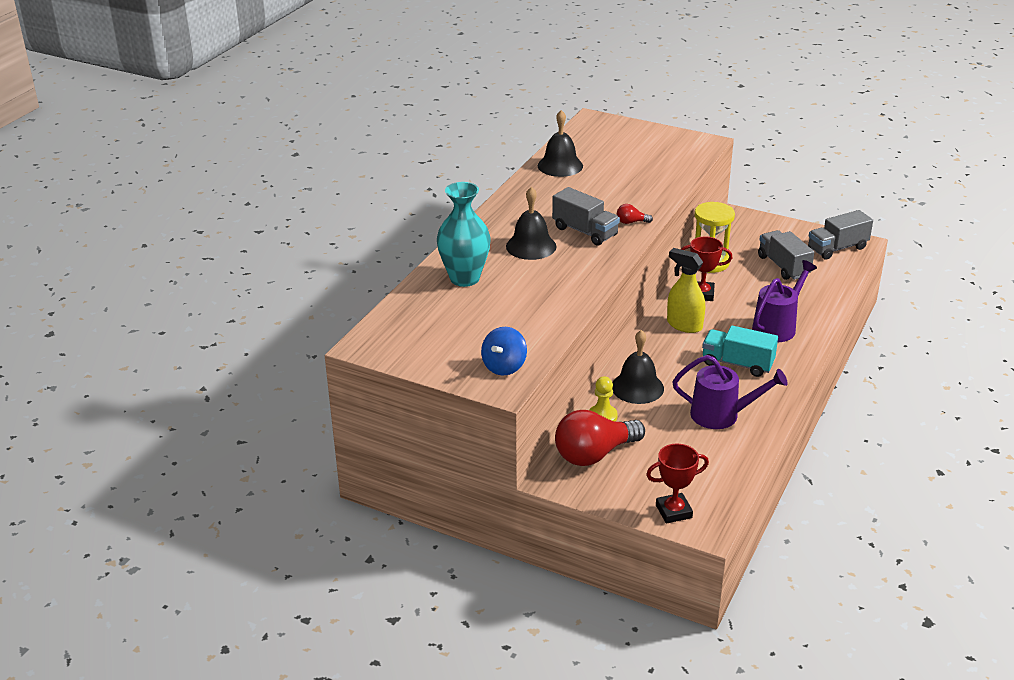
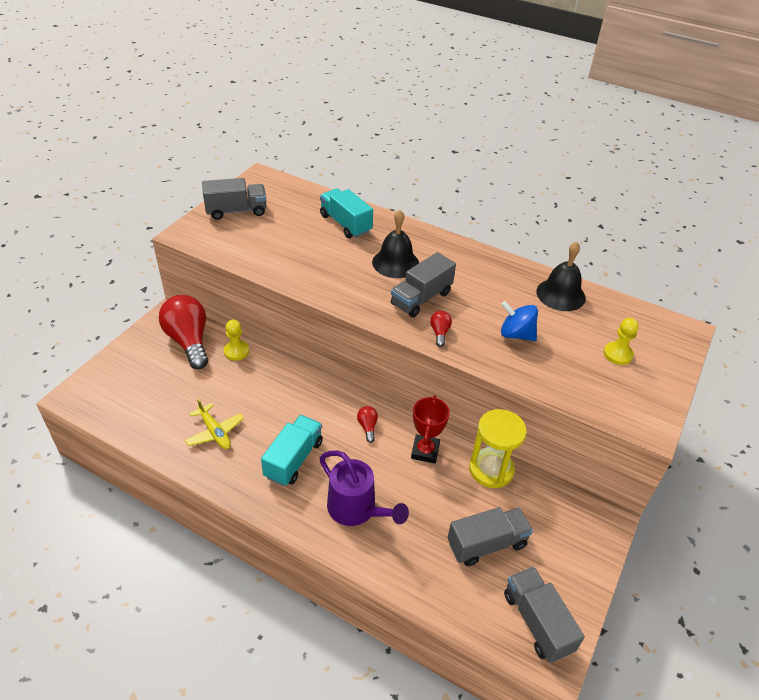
camera: 90 degrees right, 10 degrees up
(448, 355) = (236, 211): none -> grey truck
(464, 278) = (345, 224): turquoise vase -> turquoise truck
(504, 367) = (212, 236): blue spinning top -> blue spinning top (516, 334)
(631, 147) = (617, 354): none -> yellow pawn
(637, 387) = (271, 378): black bell -> none
(673, 511) = (102, 379): red trophy -> none
(684, 325) = (367, 427): yellow spray bottle -> red light bulb
(722, 415) = (215, 432): purple watering can -> yellow plane

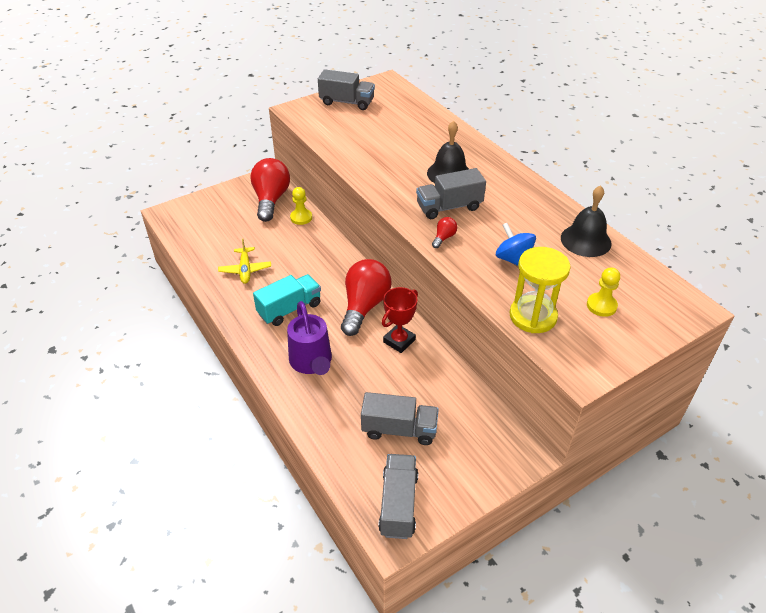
camera: 30 degrees right, 0 degrees up
(345, 224) = (429, 133): turquoise truck -> none
(367, 427) = (364, 306): red light bulb -> red light bulb, size x2.41
(491, 469) = (446, 375): yellow hourglass -> yellow hourglass (533, 316)

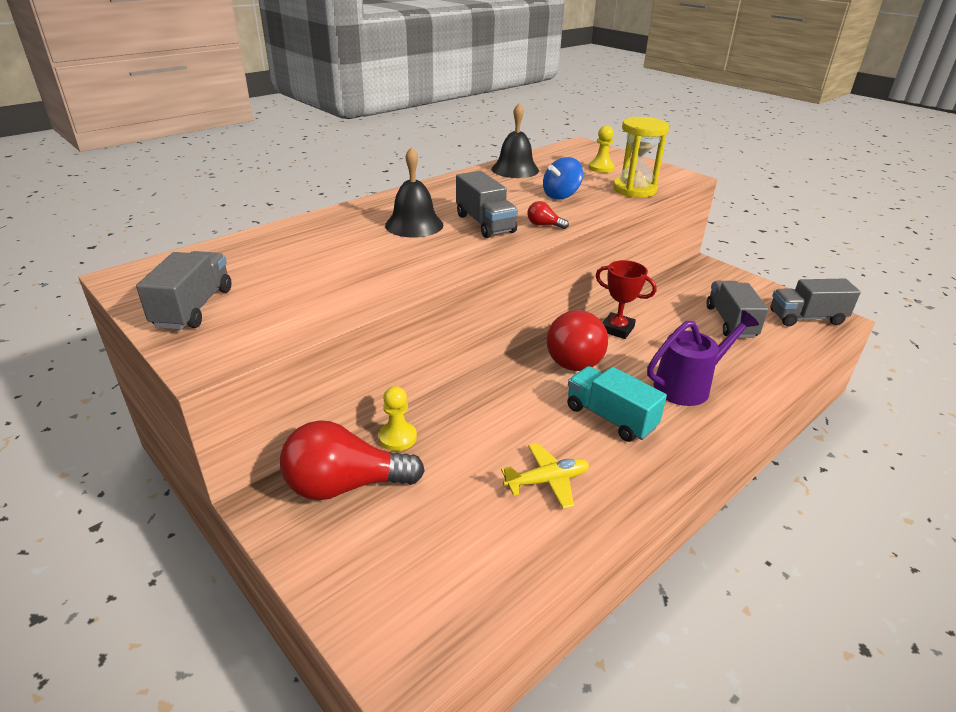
camera: 100 degrees left, 10 degrees down
(364, 306) = (574, 356): red light bulb -> red light bulb turned 90 degrees counterclockwise

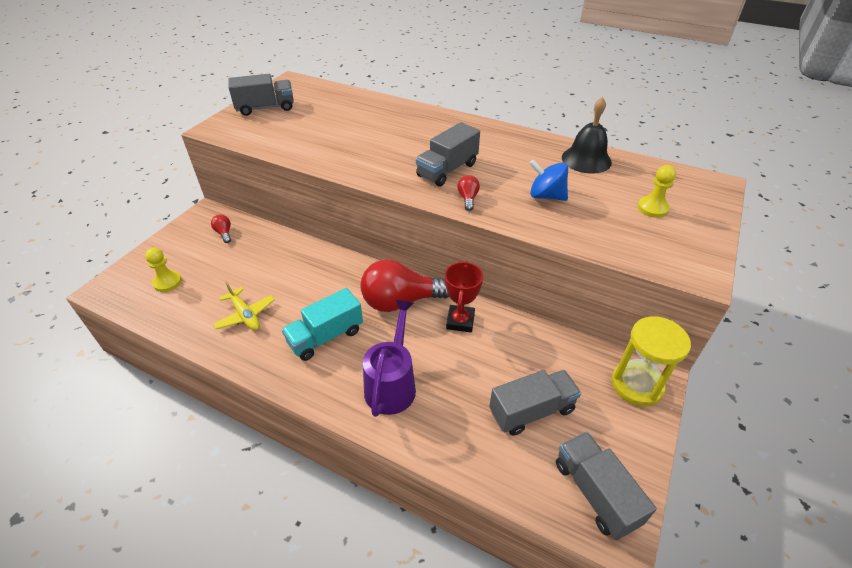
camera: 70 degrees right, 10 degrees up
(345, 485) = (224, 233): red light bulb -> red light bulb, size x0.42
(397, 437) = (270, 239): yellow pawn -> yellow pawn (167, 282)
(414, 225) = (420, 141): black bell -> none
(610, 417) = (325, 336): turquoise truck -> turquoise truck turned 150 degrees counterclockwise
(634, 190) = (611, 239): yellow hourglass -> yellow hourglass (636, 385)
(688, 385) = (392, 383): purple watering can -> purple watering can turned 120 degrees counterclockwise

